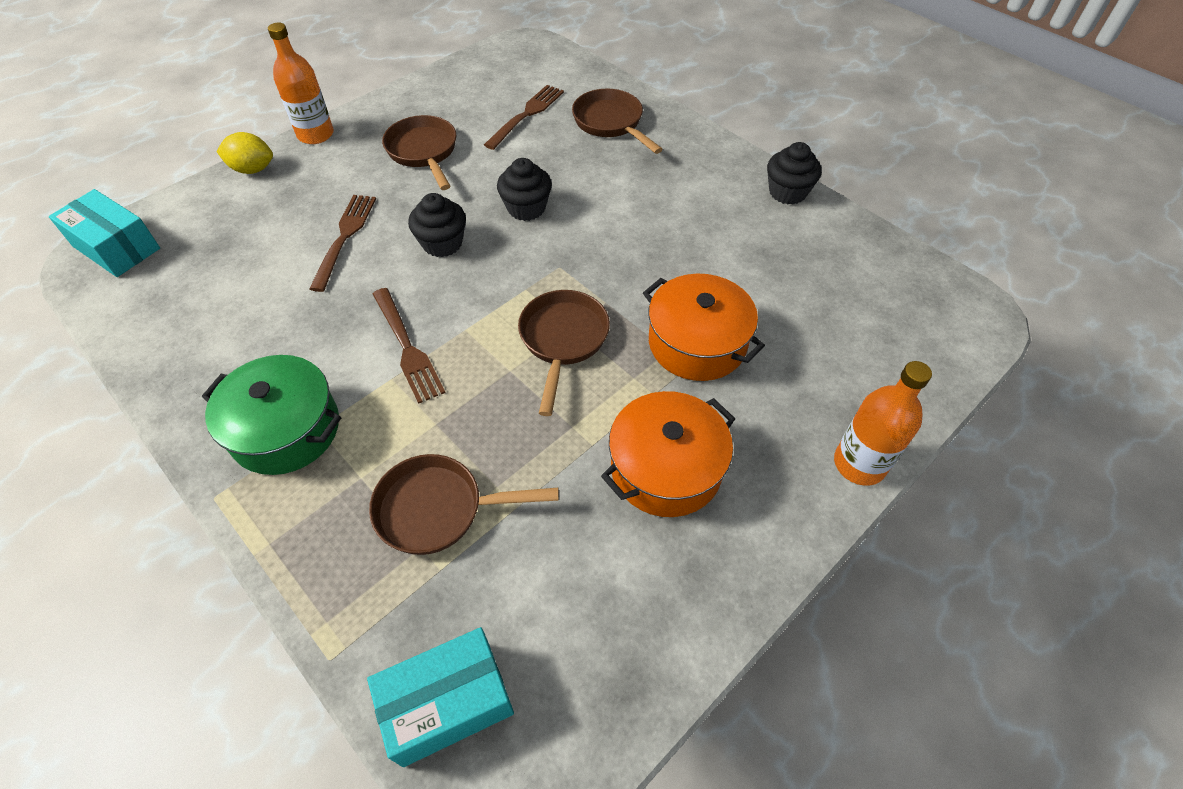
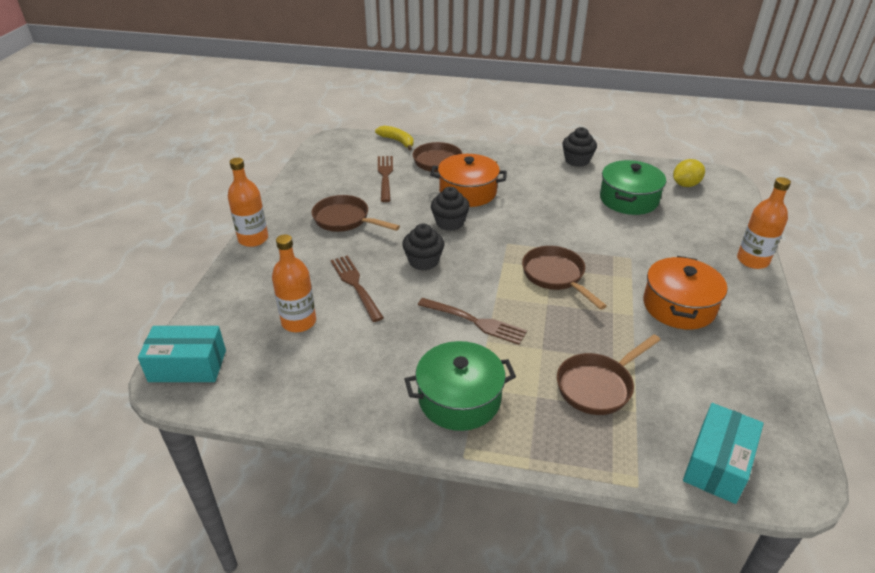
camera: 35 degrees left, 15 degrees down
(249, 252) = (299, 322): none -> orange bottle
(253, 169) = (233, 276): yellow lemon -> yellow lemon (685, 185)
(593, 73) = (397, 141): none -> yellow banana
(697, 343) = (622, 245): orange pot -> orange pot (468, 192)
(790, 281) = (628, 199): none -> green pot

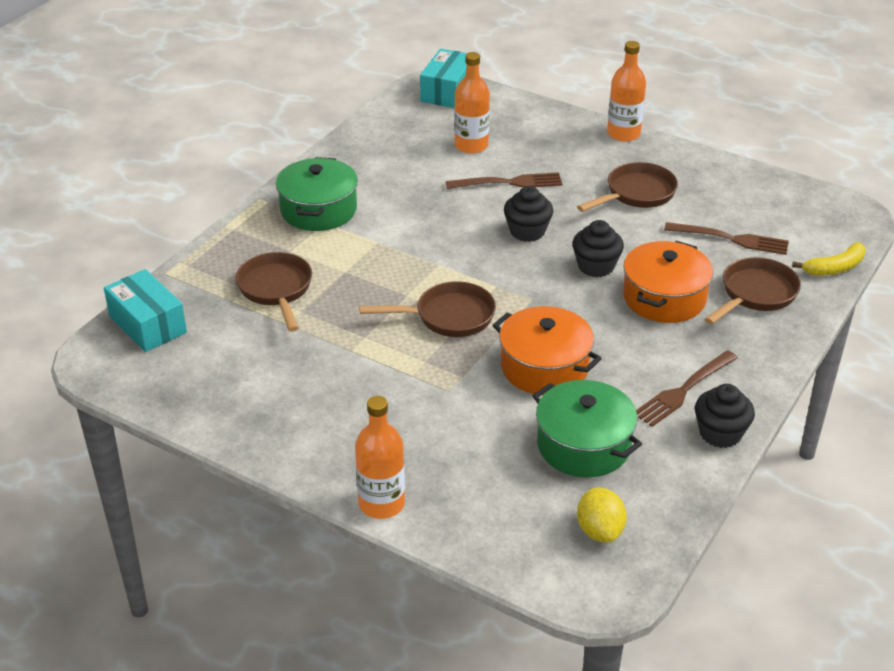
camera: 110 degrees right, 0 degrees up
(475, 321) = (409, 242): brown fork -> brown fork (683, 390)
(679, 306) = (342, 392): orange pot -> orange pot (544, 367)

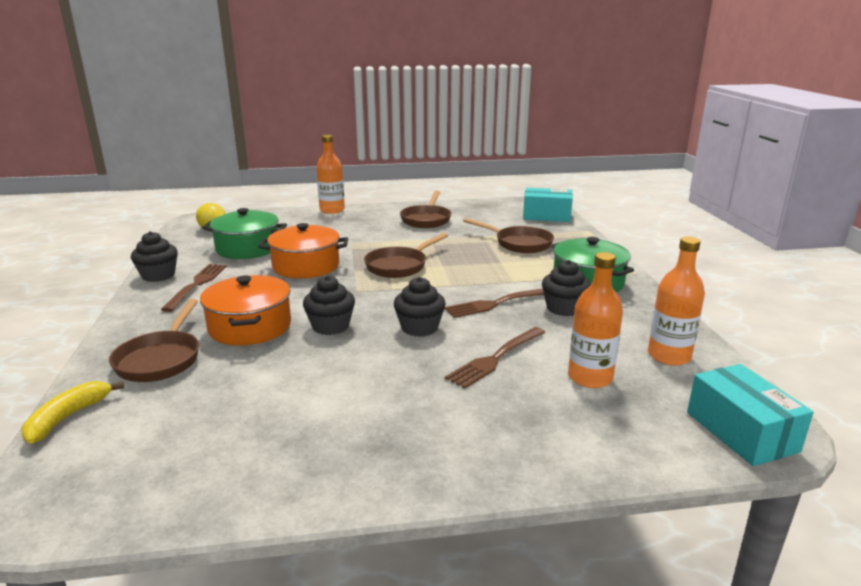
camera: 140 degrees right, 15 degrees down
(390, 196) = (564, 308): none -> black cupcake
(623, 134) = (461, 483): orange bottle -> orange bottle (669, 356)
(636, 194) = (358, 404): brown pan -> brown pan (426, 219)
(731, 239) = (211, 400): brown fork -> brown fork (497, 303)

